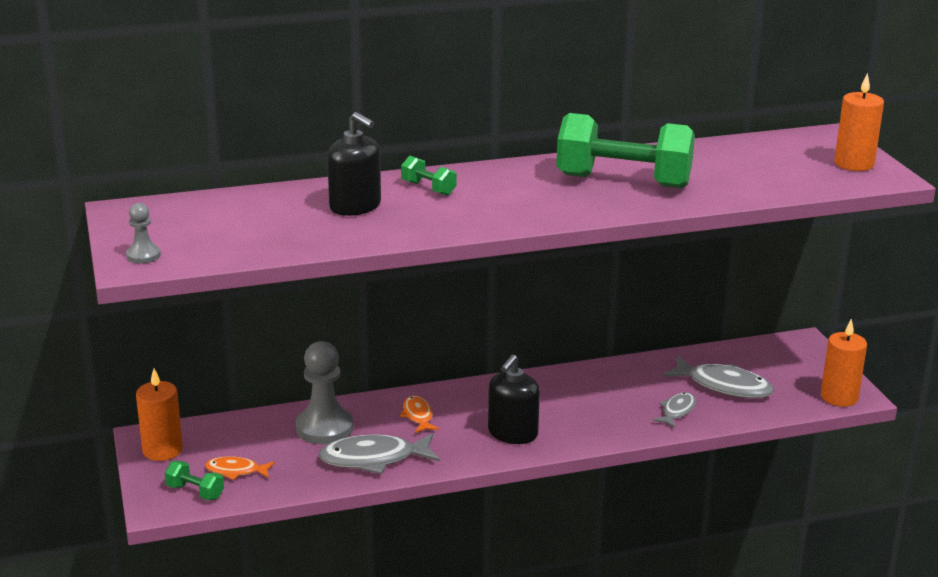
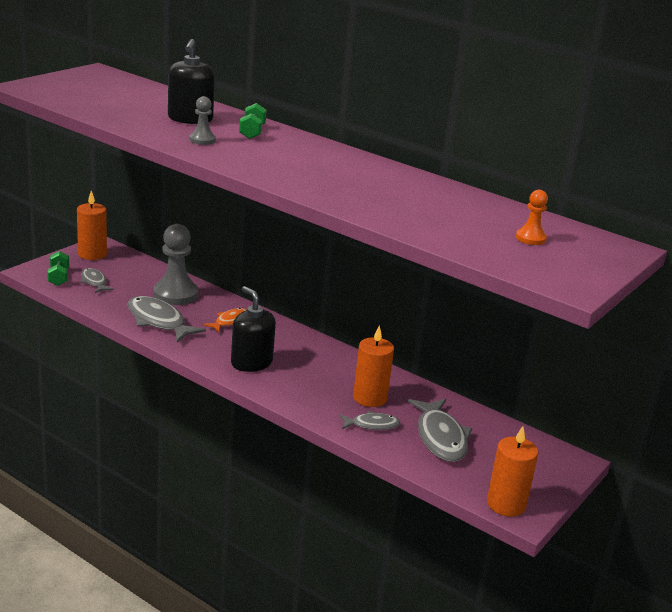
camera: 50 degrees right, 0 degrees up
(143, 255) = (41, 86): grey pawn -> grey pawn (202, 140)
(236, 471) = (94, 282): orange fish -> grey fish
(512, 433) = (251, 362): black soap dispenser -> black soap dispenser turned 60 degrees clockwise
(623, 181) = (369, 186): green dumbbell -> none
(789, 159) = (530, 238): none -> orange pawn
(854, 164) = (574, 266): orange candle -> orange candle (370, 398)

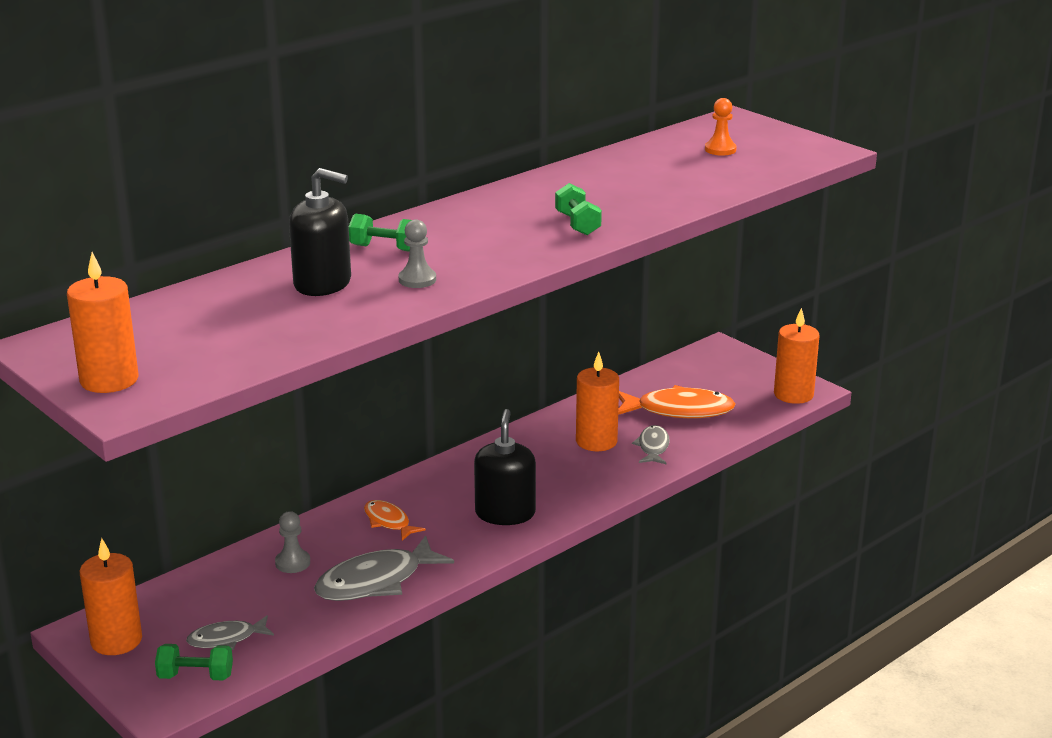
camera: 75 degrees left, 0 degrees up
(54, 83) = (109, 380): none -> orange candle
(175, 294) = (292, 563): grey pawn -> grey pawn, size x0.50
(251, 362) = (505, 513): black soap dispenser -> black soap dispenser turned 120 degrees clockwise
(321, 183) = (577, 224): none -> green dumbbell
(440, 438) = (679, 410): grey fish -> orange fish

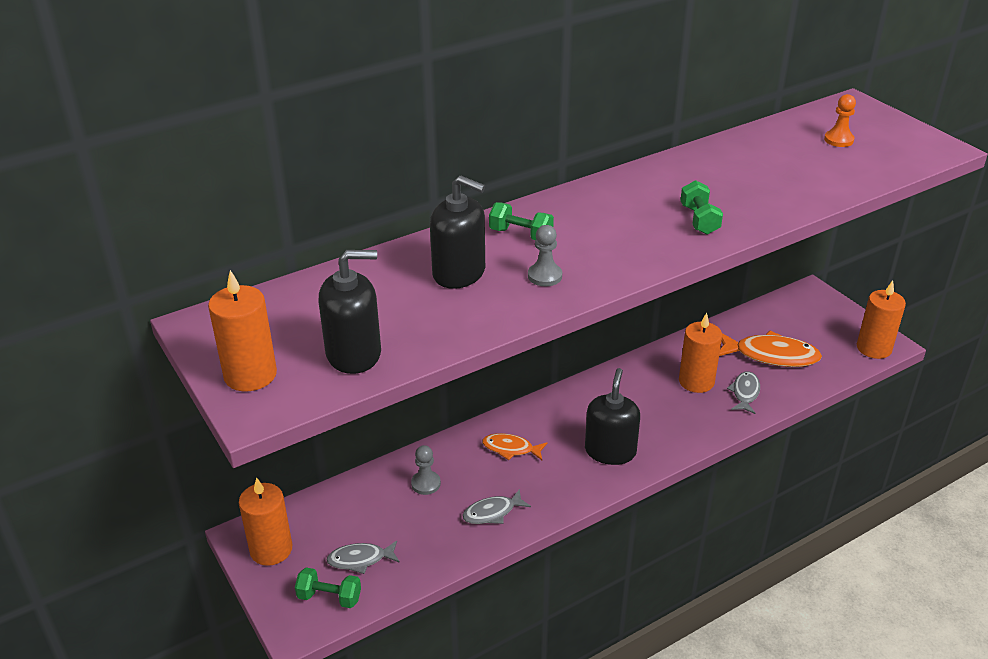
camera: 10 degrees right, 10 degrees up
(220, 355) = (354, 354): none -> black soap dispenser
(376, 581) = (492, 512): grey fish -> grey fish, size x0.57
(388, 522) = (511, 449): orange fish -> orange fish turned 45 degrees counterclockwise

